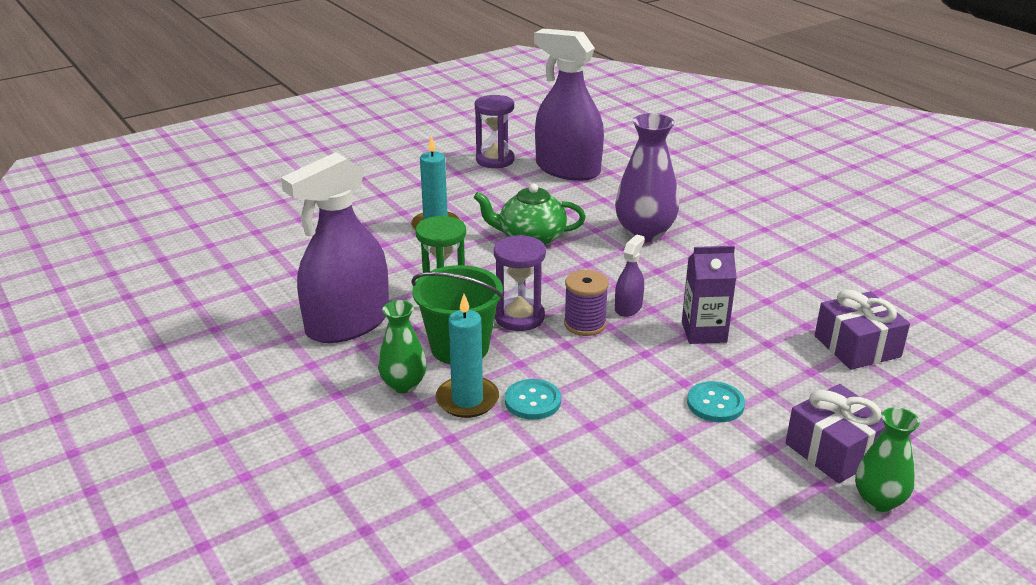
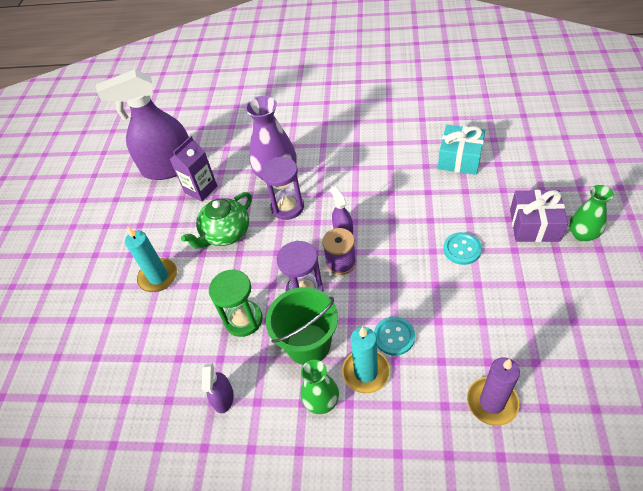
camera: 45 degrees left, 20 degrees up
(348, 324) = (223, 398): purple spray bottle -> purple spray bottle, size x0.43
(495, 160) = (115, 196): purple hourglass -> purple hourglass (287, 207)
(526, 510) = (492, 402): none -> purple candle
(704, 332) = (396, 212): purple carton -> purple carton (201, 189)
(857, 346) = (460, 158): purple gift -> turquoise gift

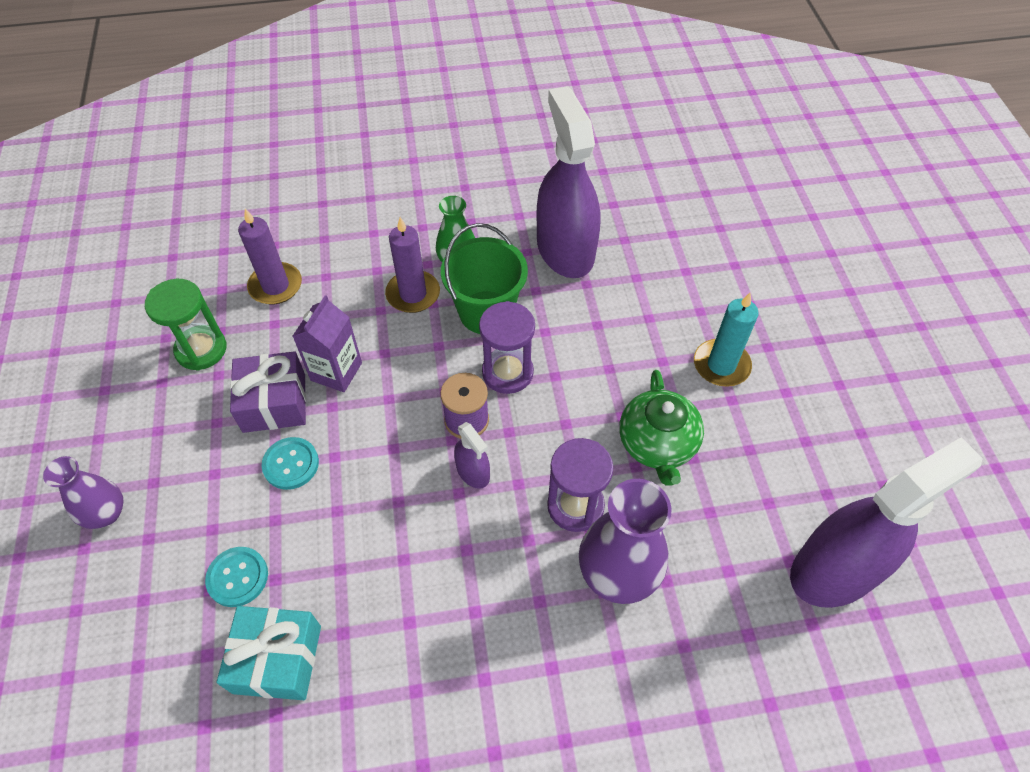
camera: 160 degrees right, 5 degrees up
(201, 189) = (743, 523): purple carton -> purple carton (336, 371)
(223, 398) = (565, 249): purple spray bottle -> purple spray bottle, size x2.33
(225, 233) = (657, 444): green teapot -> green teapot turned 150 degrees clockwise
(243, 320) = (576, 328): green hourglass -> green hourglass (201, 349)
(366, 372) = (413, 294): turquoise candle -> purple candle
(394, 336) = (383, 334): turquoise button -> turquoise button (237, 577)
(534, 225) = (174, 521): purple gift -> purple gift (274, 403)
(582, 234) = (106, 513): green vase -> purple vase

